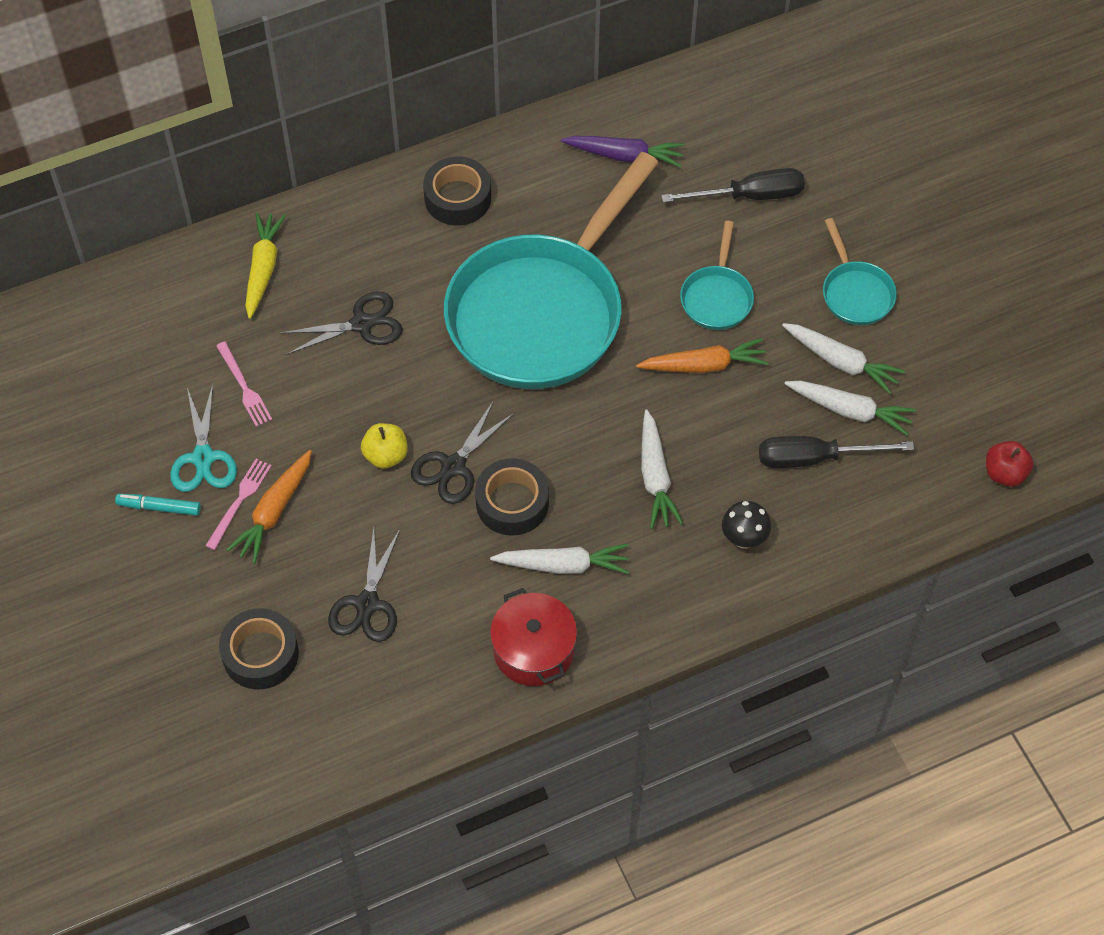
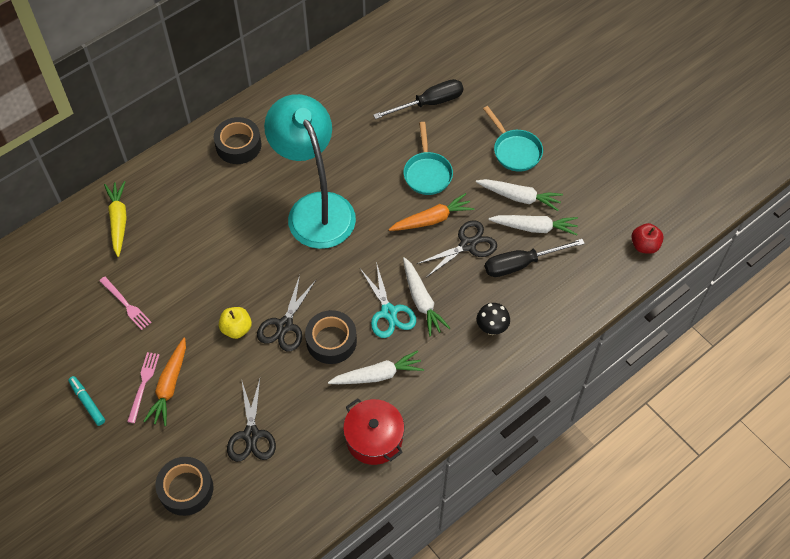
camera: 15 degrees left, 0 degrees up
(159, 507) = (87, 402): turquoise marker -> turquoise marker turned 60 degrees clockwise
(203, 458) = (110, 360): turquoise scissors -> turquoise scissors (389, 312)
(362, 324) = (196, 243): black scissors -> black scissors (467, 245)
(541, 312) = (315, 208): turquoise pan -> turquoise lamp
(624, 156) = (341, 94): purple carrot -> none

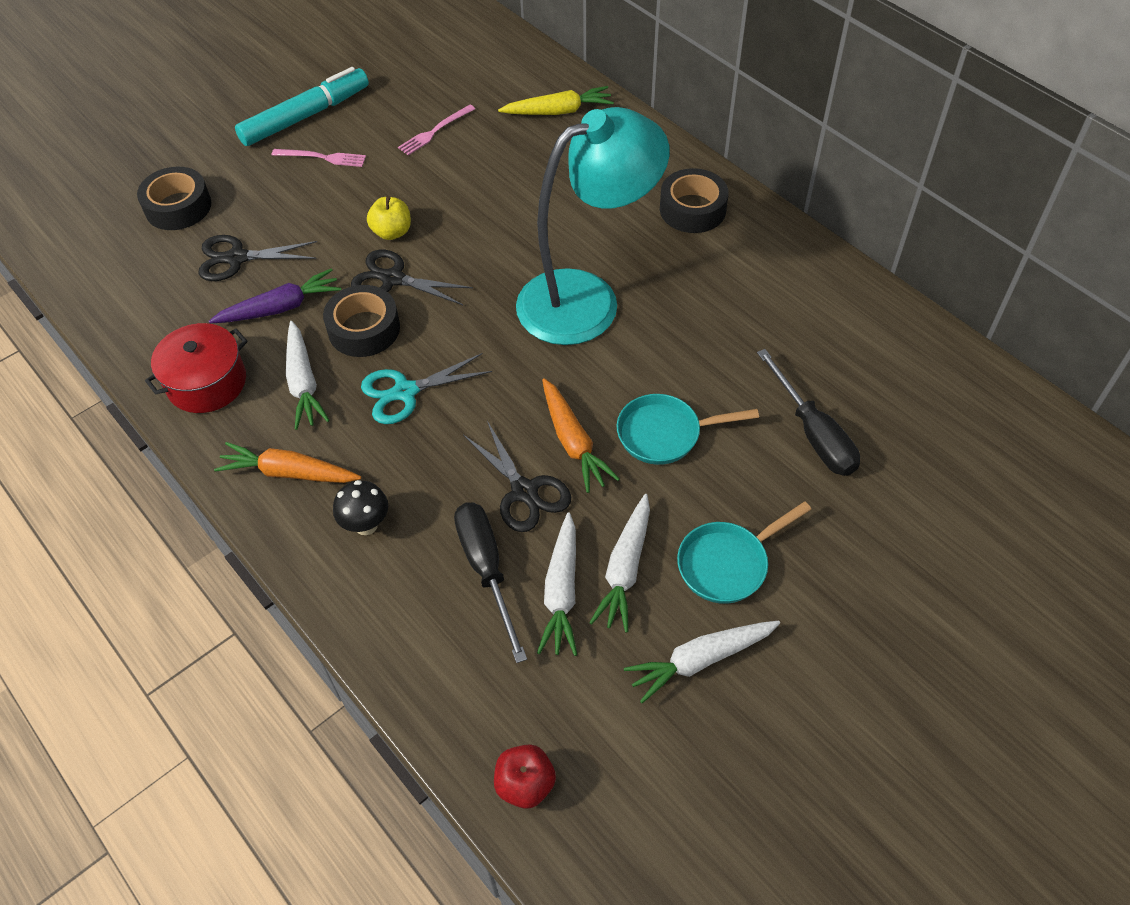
camera: 90 degrees right, 5 degrees down
(87, 402) = (305, 116): turquoise marker -> turquoise marker, size x2.02
(169, 386) = (317, 180): orange carrot -> orange carrot (289, 473)
(306, 398) = (280, 308): none -> purple carrot
(421, 300) = (423, 431): white carrot -> white carrot (701, 660)

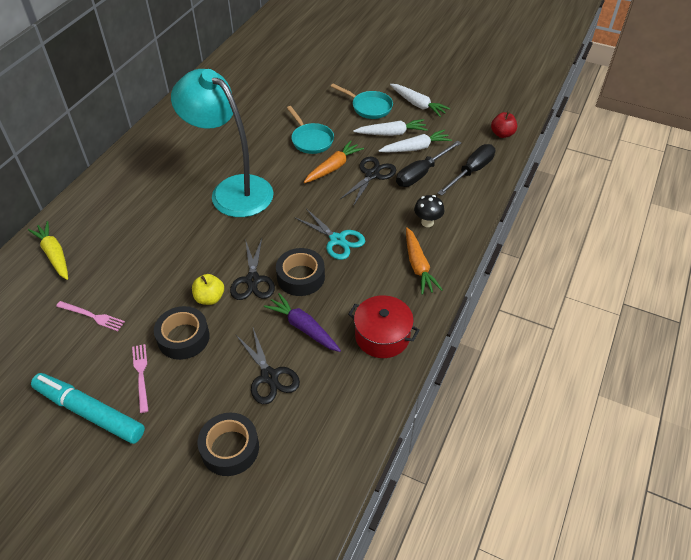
camera: 115 degrees left, 5 degrees down
(303, 382) = (355, 288): white carrot -> none
(692, 209) = (141, 168): black tape -> black tape (183, 337)
(813, 433) = (285, 98): black screwdriver -> black screwdriver (471, 171)

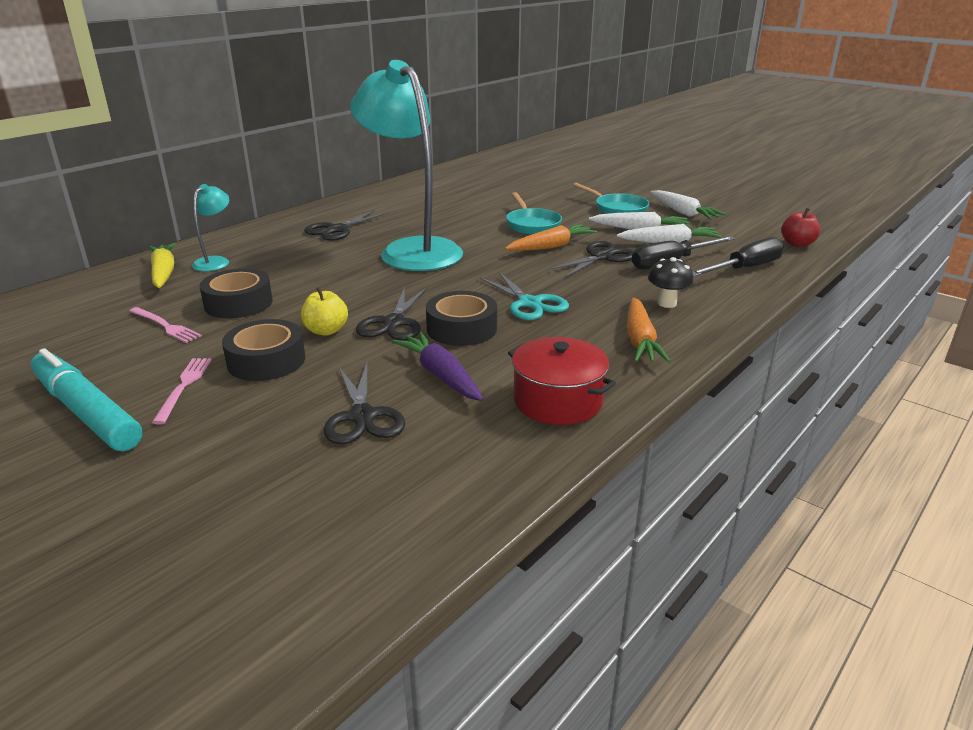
camera: 15 degrees right, 20 degrees down
(88, 232) = (216, 261): none -> turquoise lamp
(163, 173) = (337, 230): none -> black scissors
(230, 448) = (253, 485): black tape -> black tape (238, 303)

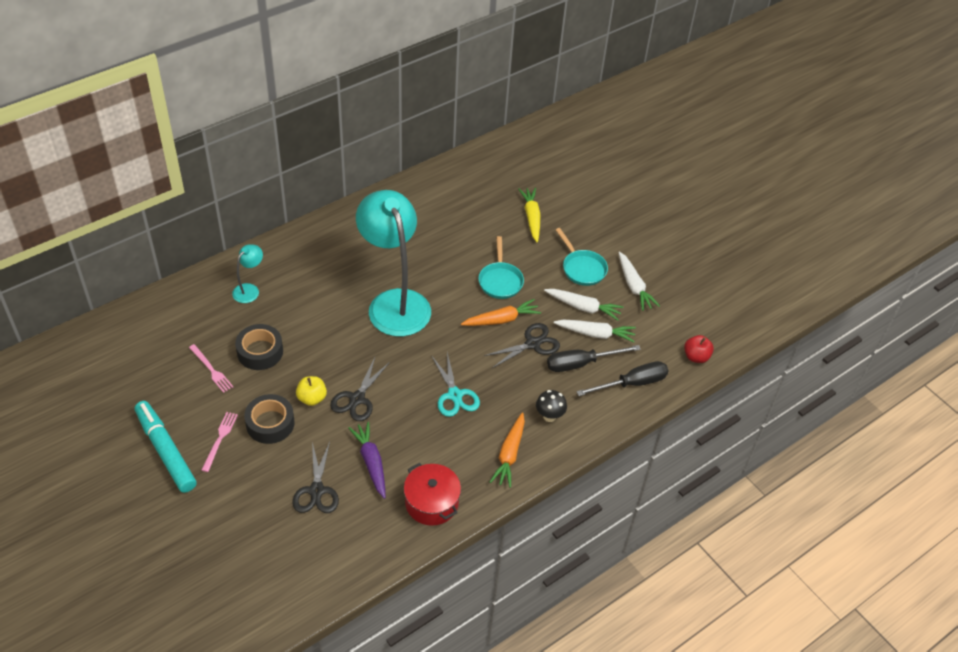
camera: 10 degrees right, 20 degrees up
(163, 273) = (212, 299): yellow carrot -> yellow carrot (531, 218)
(337, 230) = (345, 257): black scissors -> none
(461, 328) = (399, 415): black tape -> none

